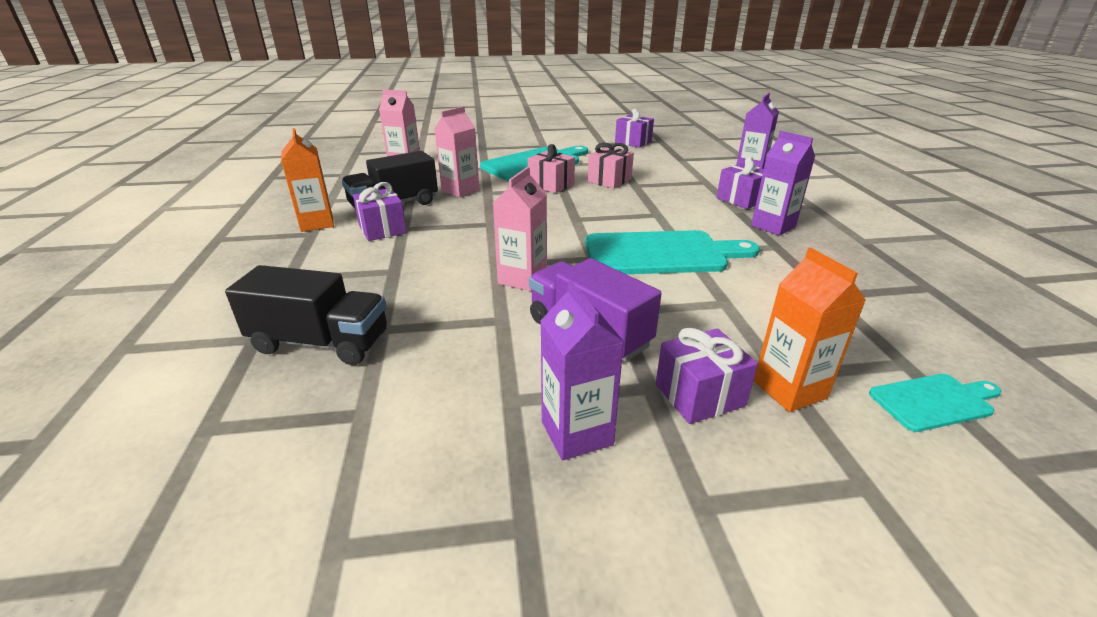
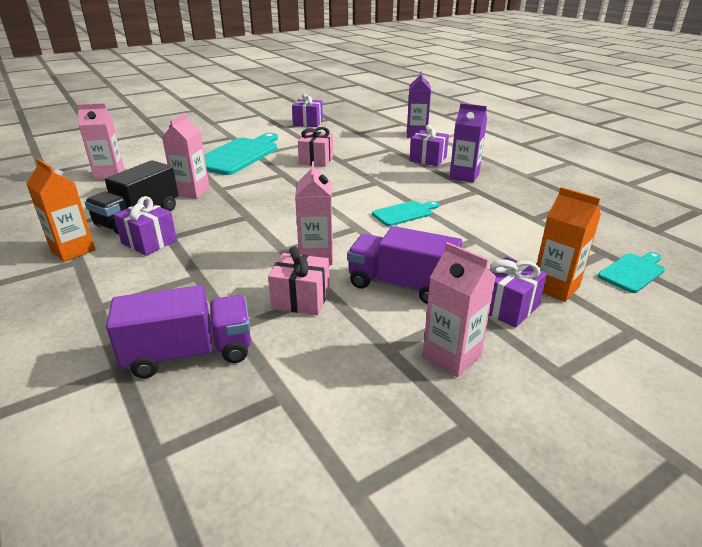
camera: 25 degrees left, 0 degrees up
(320, 343) = (189, 354): black truck -> purple truck
(551, 185) = (270, 172): pink gift -> pink gift (301, 299)
(576, 433) = (451, 356): purple carton -> pink carton
(661, 254) = (404, 213): turquoise cutting board -> turquoise cutting board, size x0.51

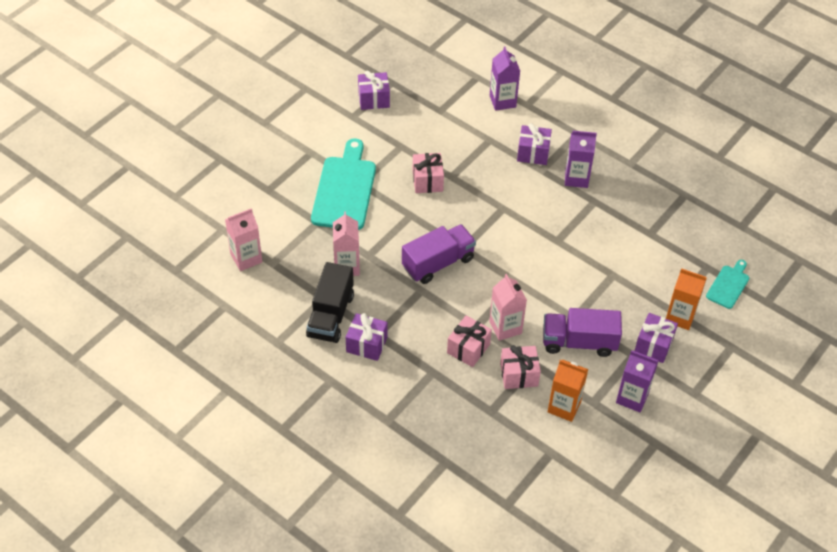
camera: 20 degrees left, 20 degrees up
(73, 250) = (315, 370): orange carton -> orange carton (564, 407)
(189, 354) = (478, 439): purple truck -> purple truck (438, 263)
(257, 265) = (468, 348): none -> pink gift
(404, 213) = (547, 252): turquoise cutting board -> none
(451, 356) = (632, 397): pink carton -> purple carton

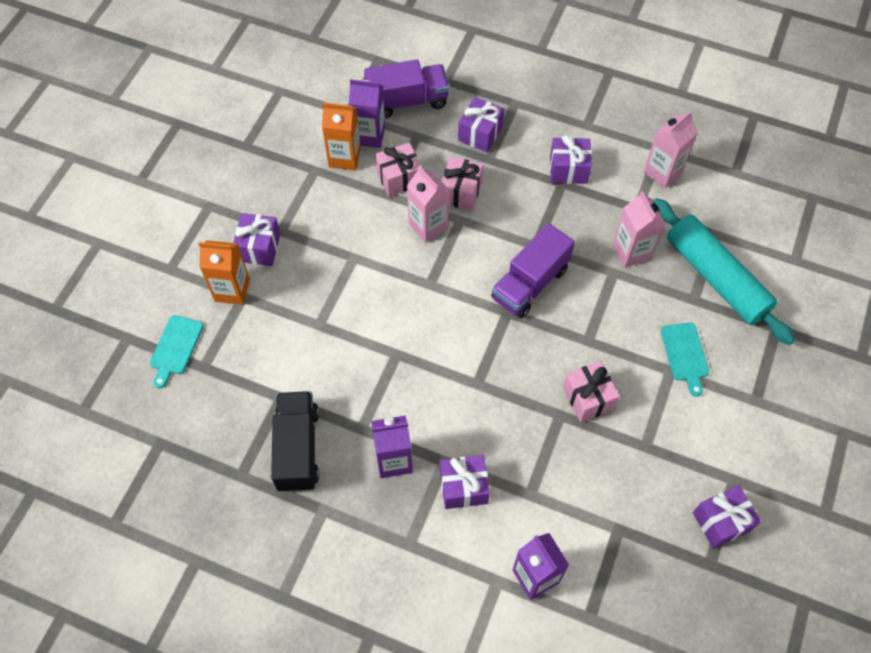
camera: 165 degrees right, 10 degrees up
(246, 258) = (747, 231): pink carton -> pink carton (662, 172)
(291, 232) = (716, 277): none -> turquoise rolling pin
(331, 315) = (620, 190): black truck -> black truck (298, 449)
(345, 189) = (685, 355): turquoise cutting board -> turquoise cutting board, size x0.51
(432, 398) = (480, 133): none -> purple gift
(579, 342) = (343, 230): purple truck -> purple truck (407, 101)
(632, 397) = (275, 184): purple carton -> purple carton (369, 135)

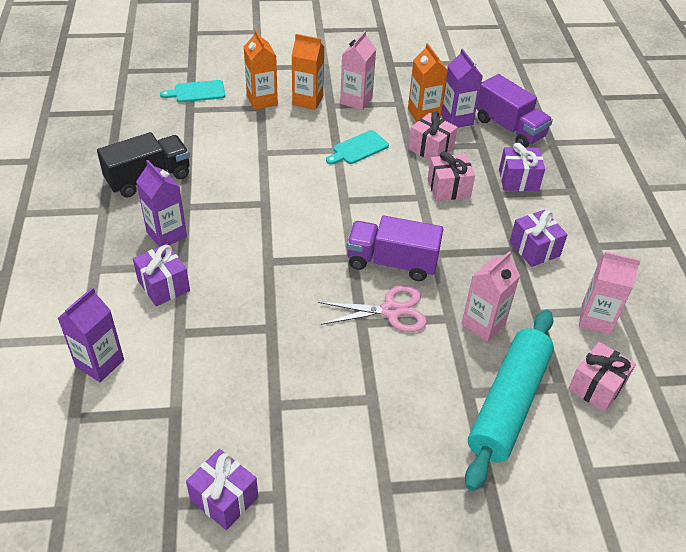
camera: 60 degrees right, 15 degrees down
(259, 247) = (307, 100): purple gift -> orange carton
(428, 226) = (399, 180): pink carton -> pink carton (356, 100)
(585, 311) = (391, 310): none -> pink scissors
(588, 398) = (300, 342): pink gift -> pink gift (596, 387)
(685, 355) = (398, 405): turquoise cutting board -> turquoise cutting board (358, 148)

